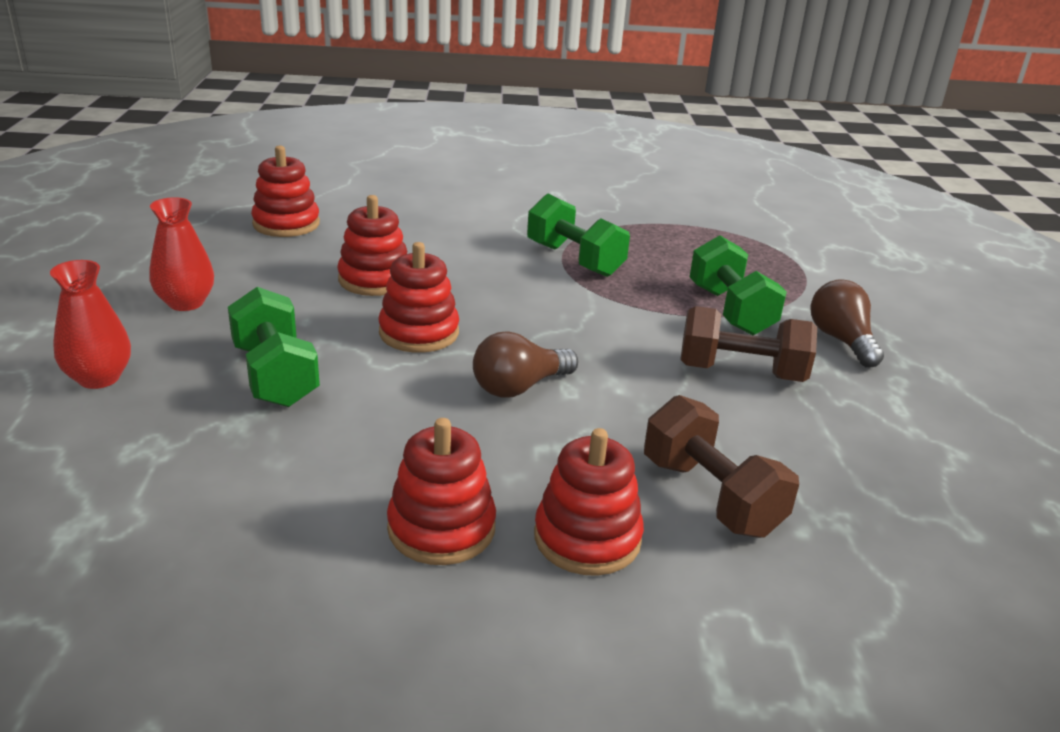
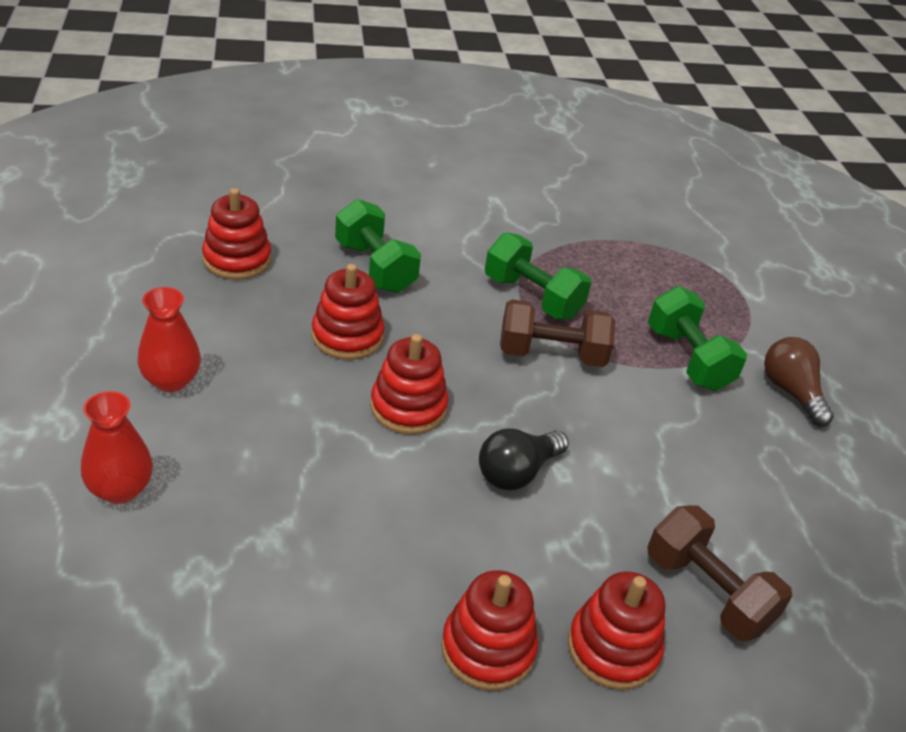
camera: 10 degrees left, 10 degrees up
(275, 375) = (288, 474): green dumbbell -> green dumbbell (375, 267)
(519, 387) = (517, 472): brown light bulb -> black light bulb
(741, 372) = (709, 439): brown dumbbell -> brown dumbbell (551, 354)

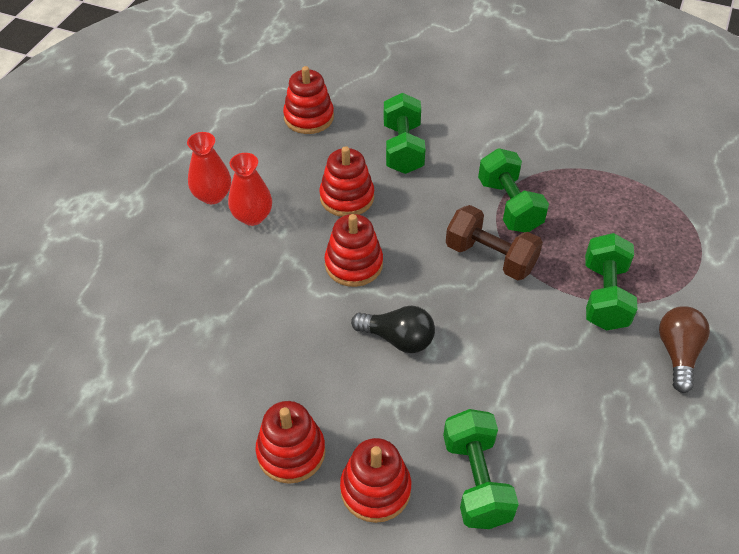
camera: 35 degrees right, 10 degrees up
(120, 489) = (140, 260): red vase -> red vase (252, 216)
(517, 472) = (398, 339): black light bulb -> black light bulb turned 150 degrees counterclockwise
(707, 592) = (476, 480): brown dumbbell -> green dumbbell

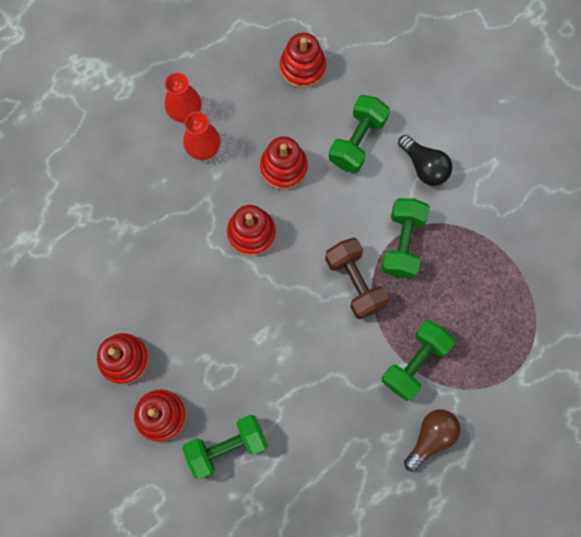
camera: 30 degrees right, 25 degrees up
(398, 339) = (243, 314): black light bulb -> black light bulb (424, 166)
(476, 480) = (227, 447): green dumbbell -> green dumbbell turned 45 degrees clockwise

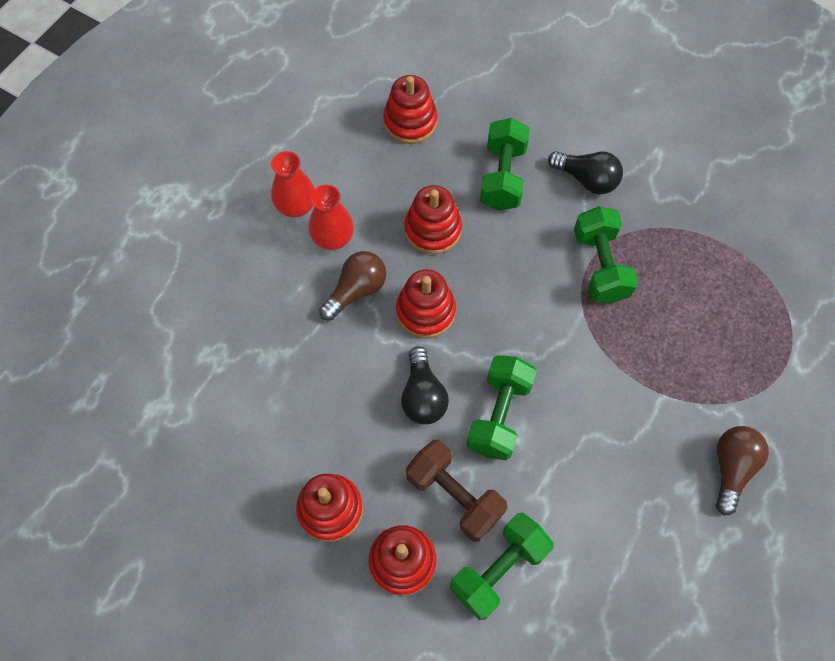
camera: 20 degrees left, 10 degrees down
(205, 198) = (356, 291): none -> brown light bulb
(223, 299) = (423, 395): none -> black light bulb
(355, 282) = (566, 325): brown dumbbell -> brown dumbbell (454, 496)
(415, 362) = (673, 390): green dumbbell -> green dumbbell (499, 415)

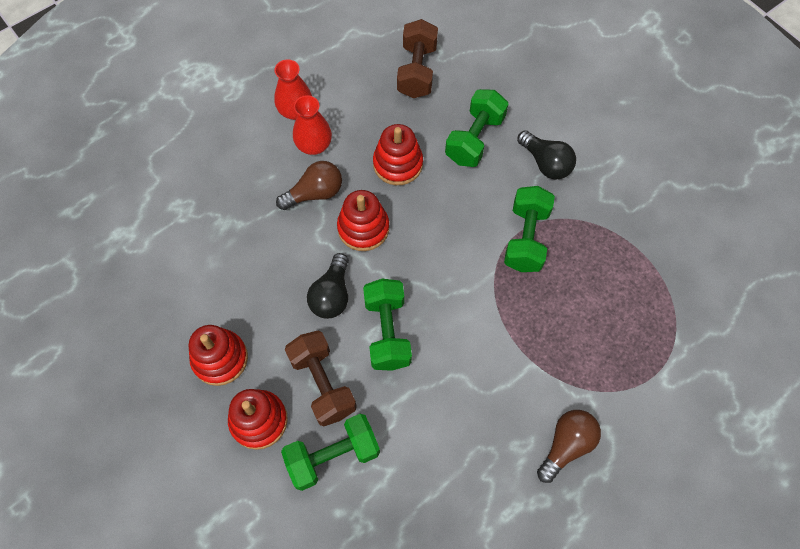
camera: 20 degrees right, 0 degrees up
(410, 122) = (417, 71): red stacking toy -> brown dumbbell
(499, 415) = (387, 332): green dumbbell -> green dumbbell turned 45 degrees counterclockwise

